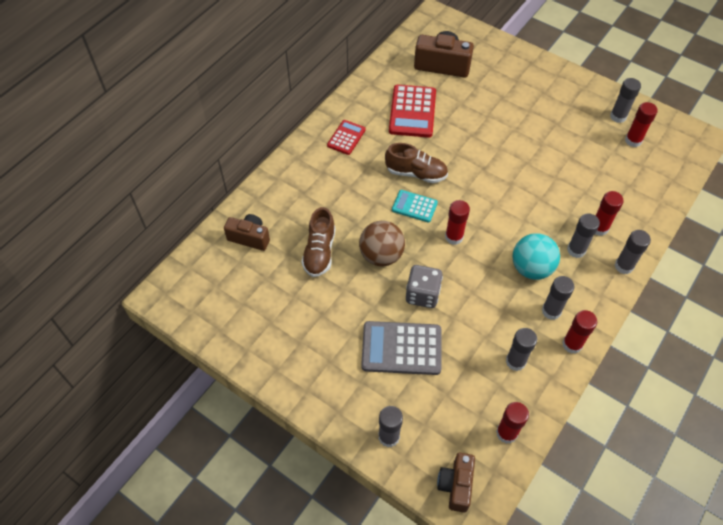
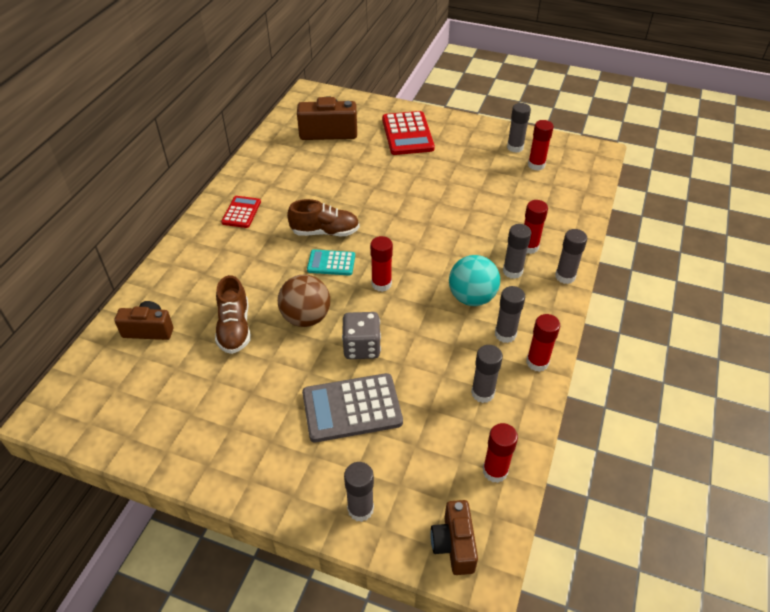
camera: 15 degrees left, 10 degrees down
(412, 112) = (307, 177): red calculator -> red calculator (407, 134)

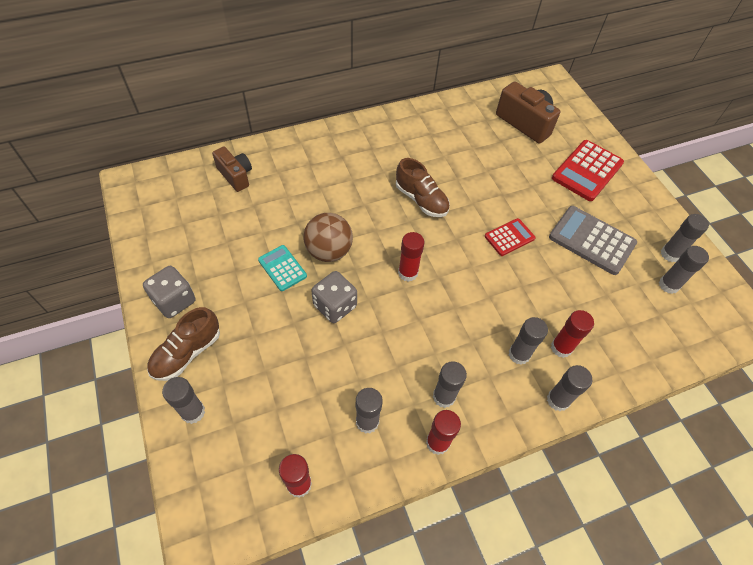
camera: 45 degrees right, 10 degrees up
(231, 457) = (174, 301): none -> grey dice
(234, 328) = (280, 218): brown shoe -> brown shoe (187, 353)
(241, 212) = (386, 139): red calculator -> red calculator (509, 237)
(331, 263) = (395, 226): turquoise calculator -> turquoise calculator (282, 268)
(352, 408) = (274, 341): grey calculator -> grey calculator (591, 240)
(454, 545) = (209, 500): brown camera -> none
(472, 297) = (458, 344): turquoise ball -> none
(536, 165) = (668, 285): red glue stick -> grey glue stick

